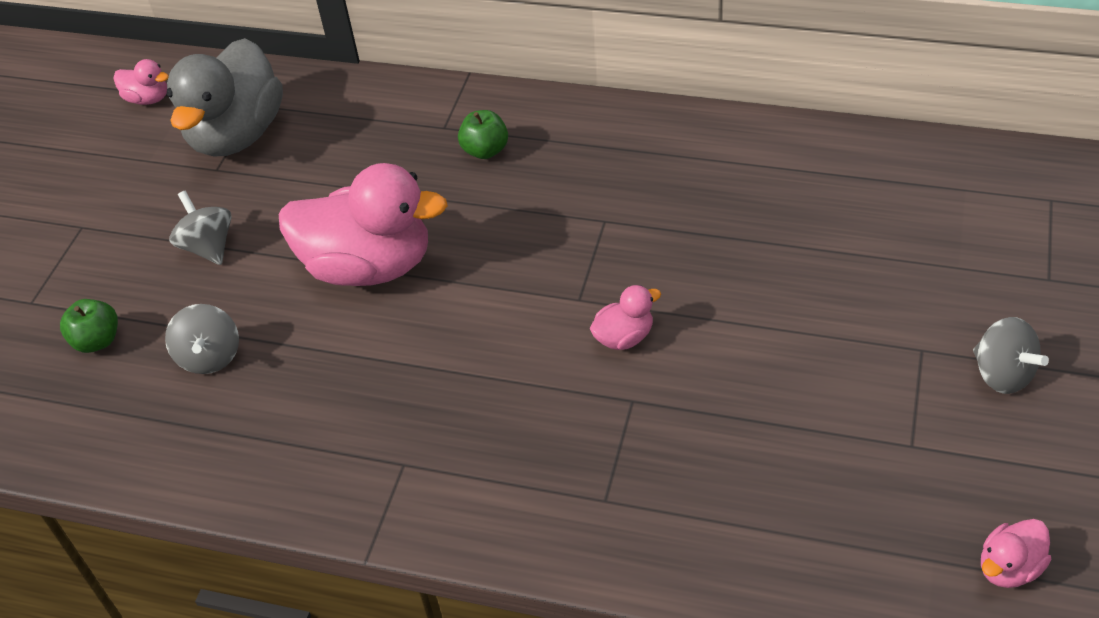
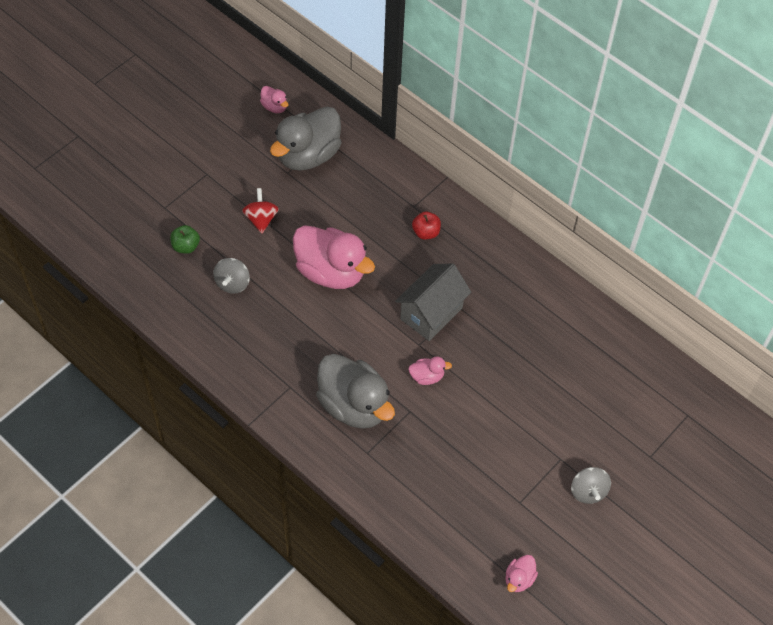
camera: 20 degrees right, 10 degrees up
(208, 247) = (261, 219): grey spinning top -> red spinning top
(485, 150) = (426, 232): green apple -> red apple
(533, 438) = (354, 405): none -> grey duck
(568, 248) = (431, 313): none -> grey house
(1009, 568) = (519, 579): pink duck -> pink duck turned 45 degrees counterclockwise

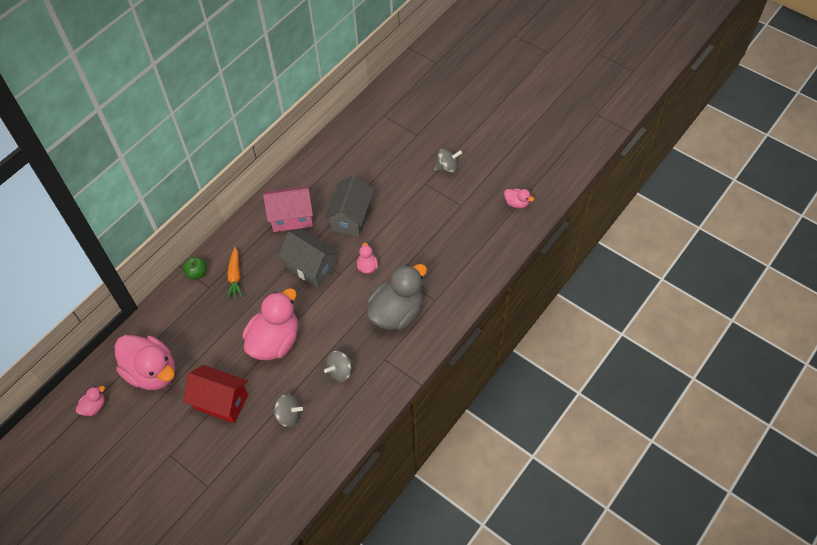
camera: 90 degrees left, 0 degrees up
(186, 246) = (251, 460): green apple -> green apple (197, 273)
(261, 219) = (221, 402): red spinning top -> red house
(280, 337) = (340, 371): none -> grey spinning top
(308, 155) = (152, 372): grey duck -> pink duck
(426, 232) = (235, 276): red apple -> orange carrot
(506, 362) = (351, 218): none -> grey house
(510, 294) = (292, 217): none -> pink house

